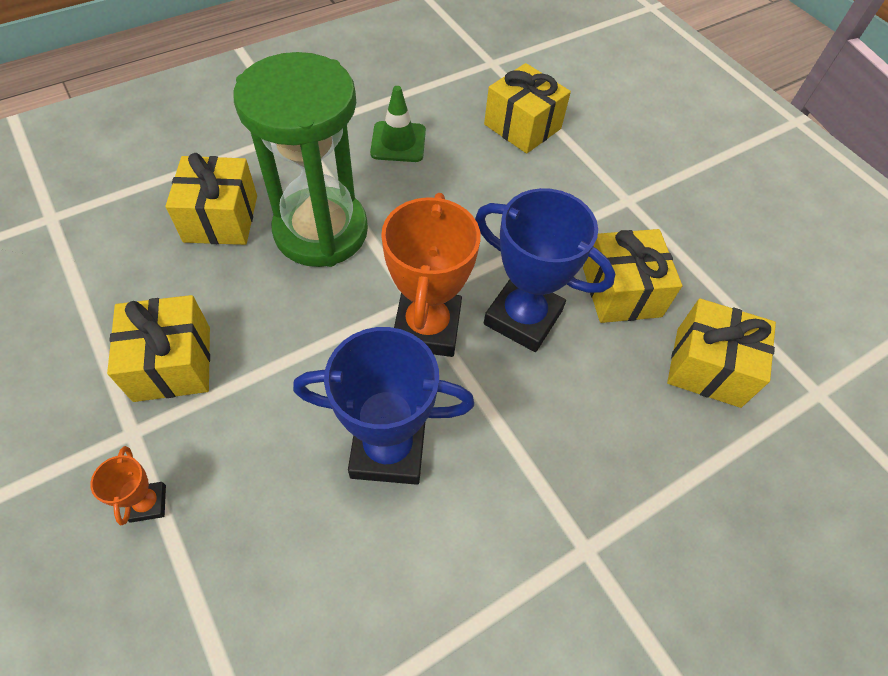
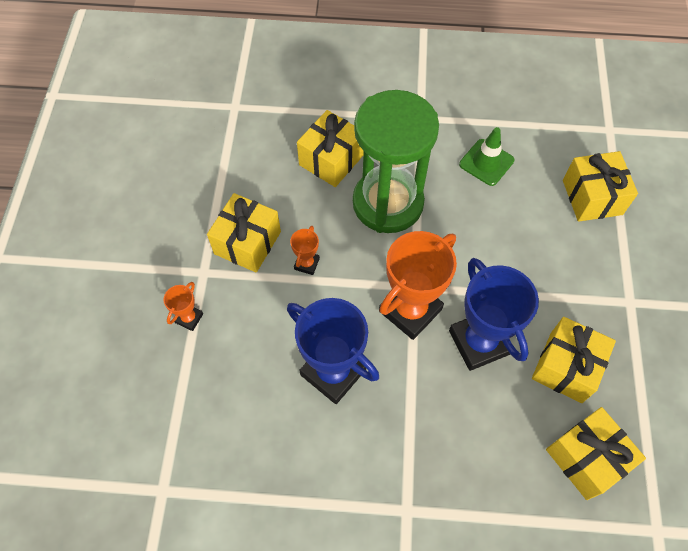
camera: 40 degrees right, 5 degrees up
(268, 345) = (306, 264): none -> orange trophy

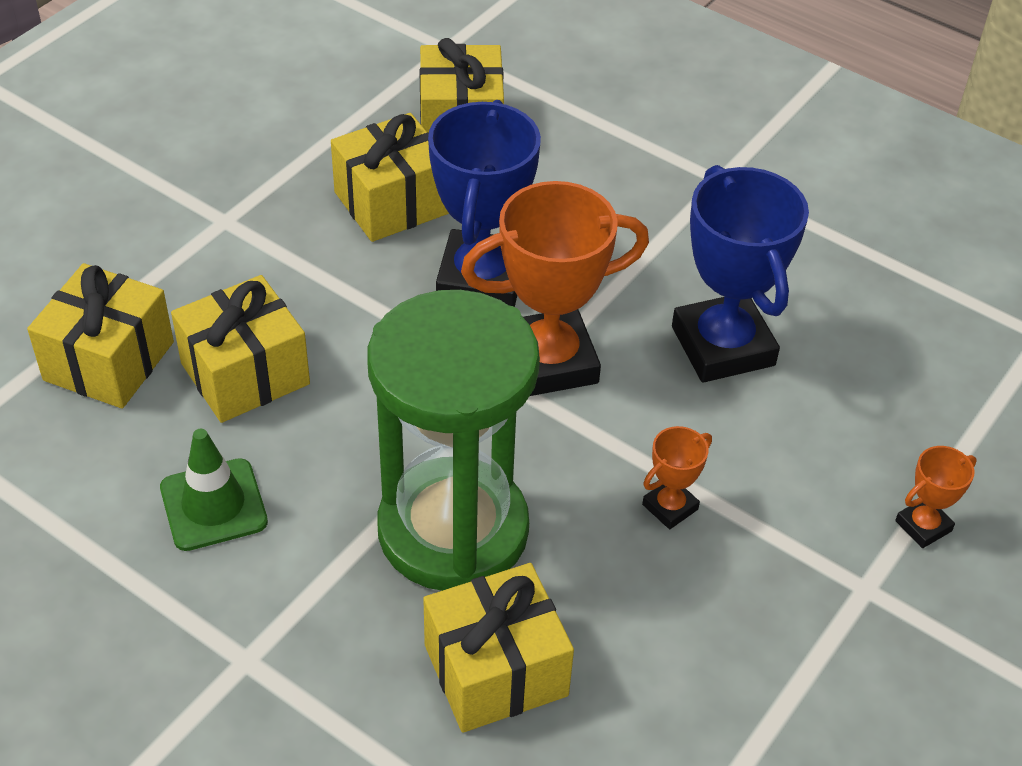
camera: 150 degrees left, 15 degrees down
(247, 243) = (758, 597): yellow gift -> yellow gift (245, 374)

